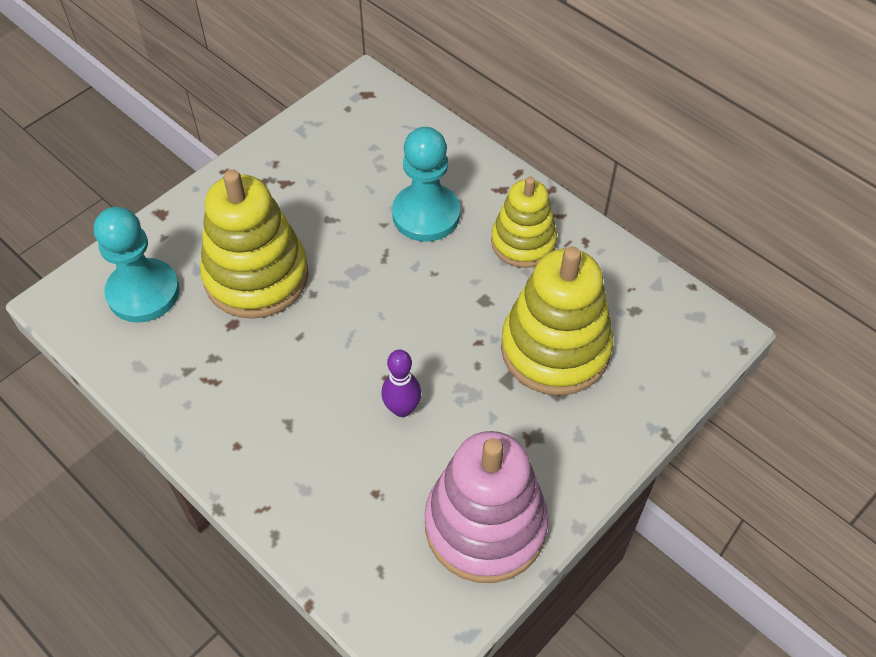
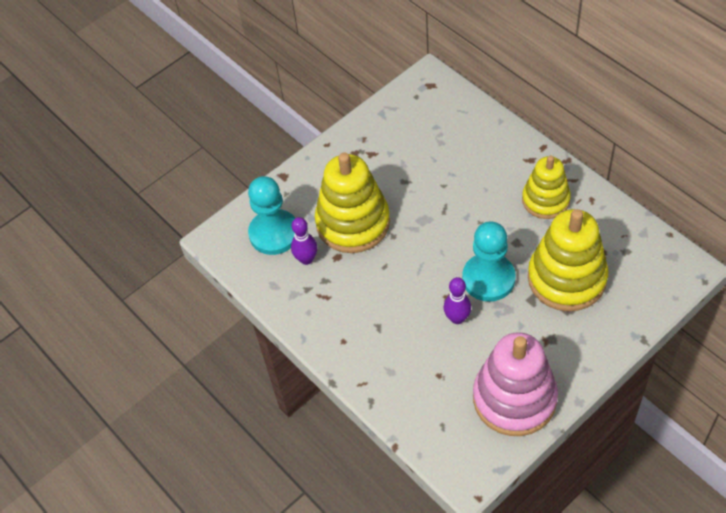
camera: 10 degrees right, 0 degrees up
(188, 328) = (306, 259): none -> purple bowling pin
(426, 214) = (474, 178): turquoise pawn -> turquoise pawn (488, 279)

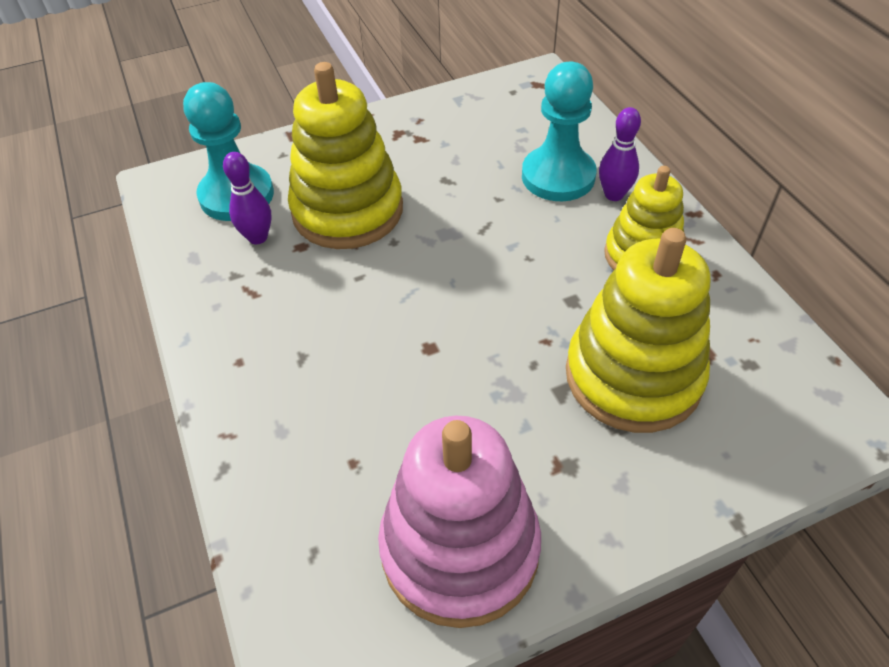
camera: 15 degrees right, 5 degrees down
(457, 318) = (427, 382): purple bowling pin -> purple bowling pin (614, 195)
(488, 279) = (505, 339): turquoise pawn -> turquoise pawn (558, 176)

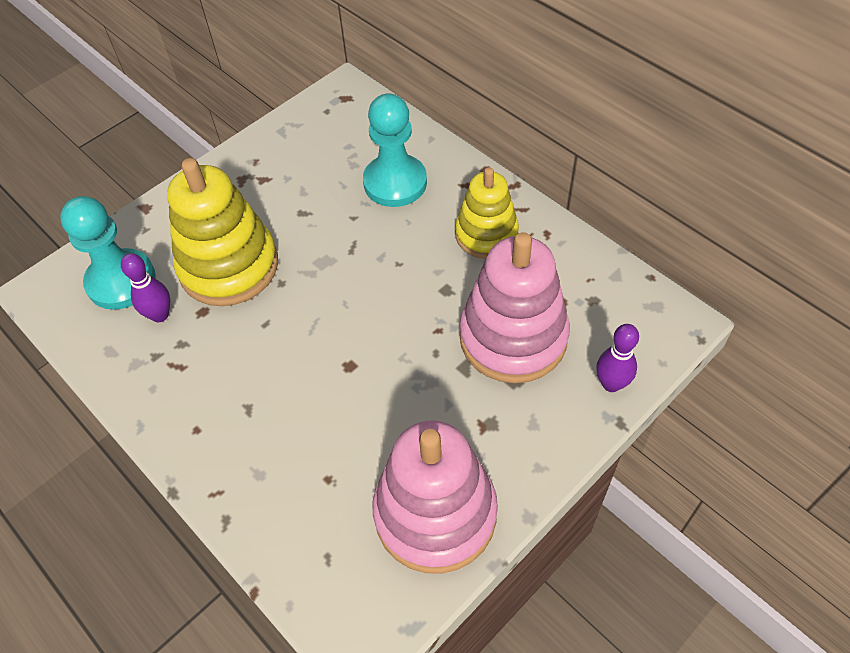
camera: 20 degrees left, 5 degrees up
(614, 195) = (446, 187): purple bowling pin -> purple bowling pin (611, 384)
(633, 376) = (513, 337): yellow stacking toy -> pink stacking toy

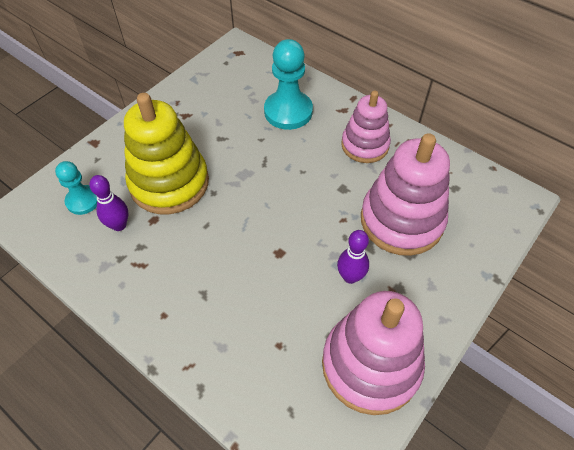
camera: 10 degrees left, 0 degrees up
(121, 281) = (83, 201): turquoise pawn -> turquoise pawn, size x0.60
(486, 234) = (365, 145): yellow stacking toy -> pink stacking toy
(611, 384) = (483, 249): purple bowling pin -> purple bowling pin (350, 277)

